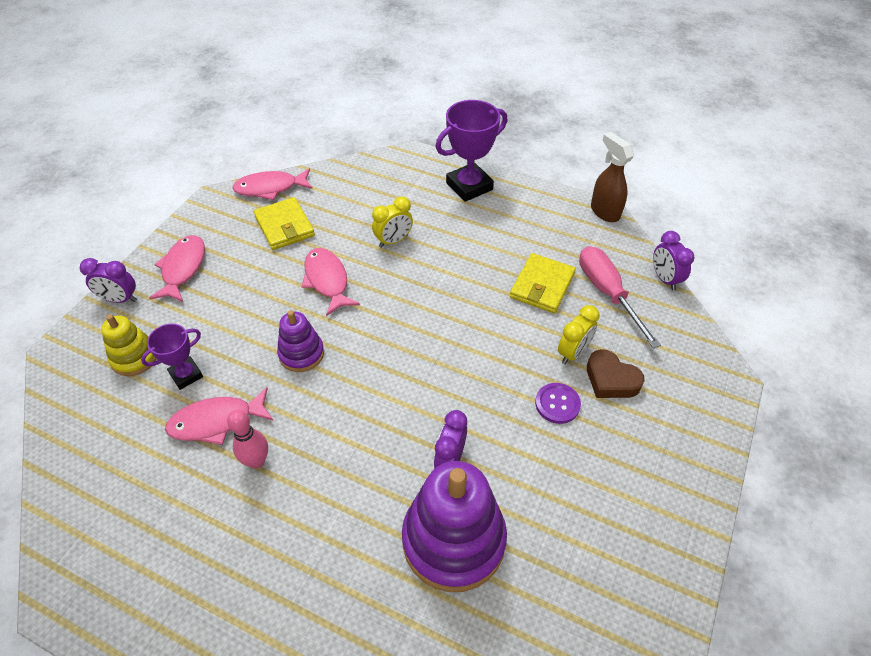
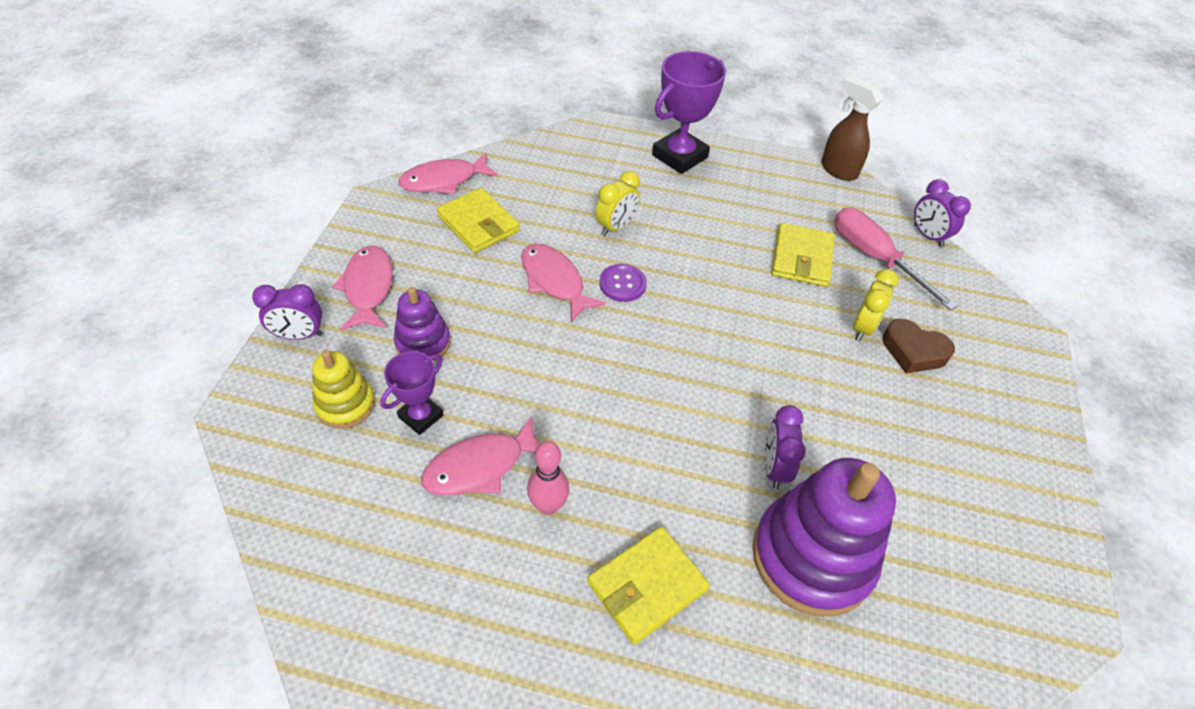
camera: 15 degrees left, 0 degrees up
(301, 354) = (555, 371): purple stacking toy -> purple stacking toy (423, 343)
(310, 539) = (647, 586): none -> yellow wallet
(557, 404) = (867, 386): purple button -> purple button (622, 284)

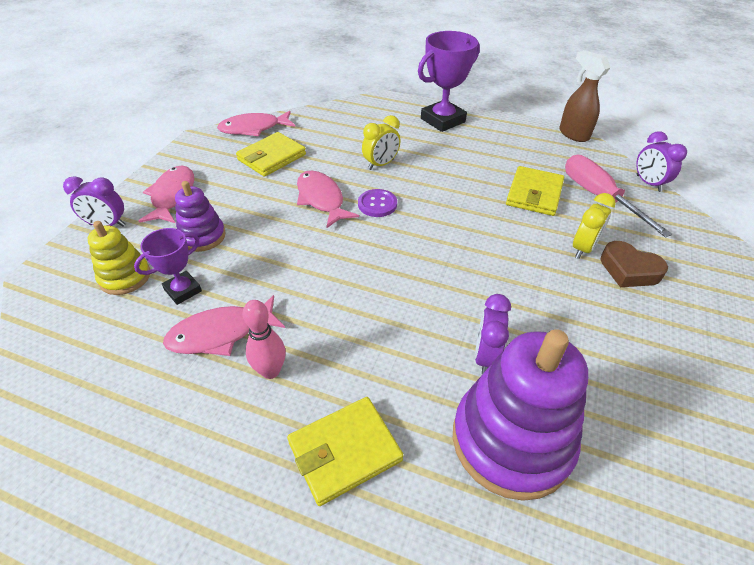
camera: 10 degrees right, 5 degrees down
(478, 223) = (272, 157): yellow wallet -> yellow wallet turned 75 degrees clockwise

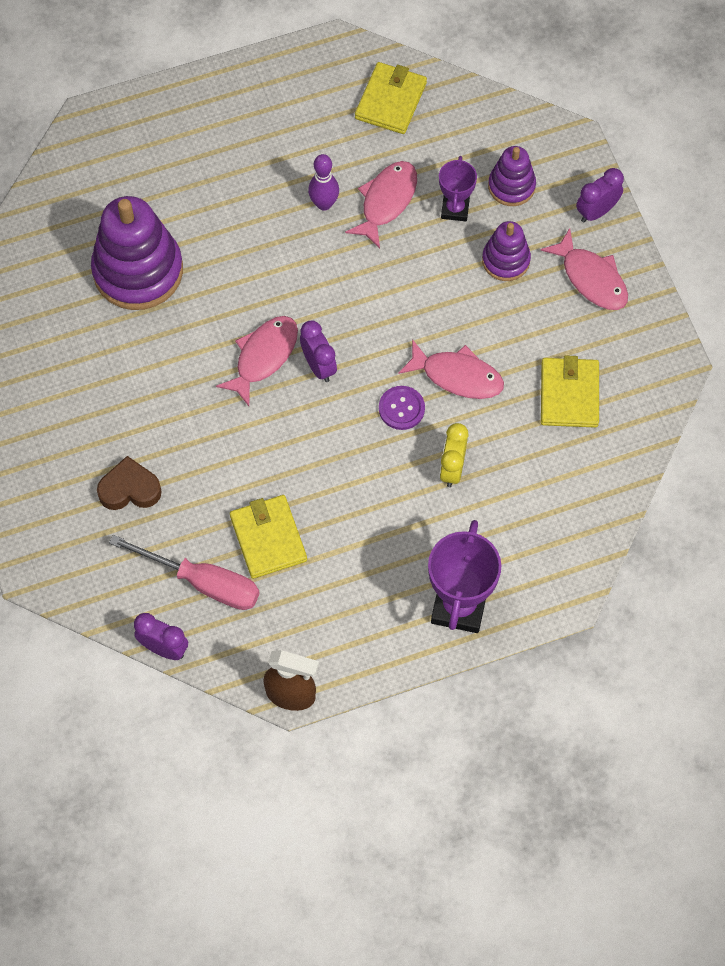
camera: 140 degrees right, 20 degrees up
(125, 277) = (511, 186): yellow stacking toy -> purple stacking toy
(253, 128) = (644, 423): pink fish -> pink fish (263, 357)
(270, 371) = (324, 204): pink bowling pin -> purple bowling pin
(345, 451) = (230, 194): yellow wallet -> yellow wallet (390, 101)
(485, 356) = (192, 318): purple clock -> purple clock (319, 366)
(583, 248) = (181, 489): yellow clock -> none

